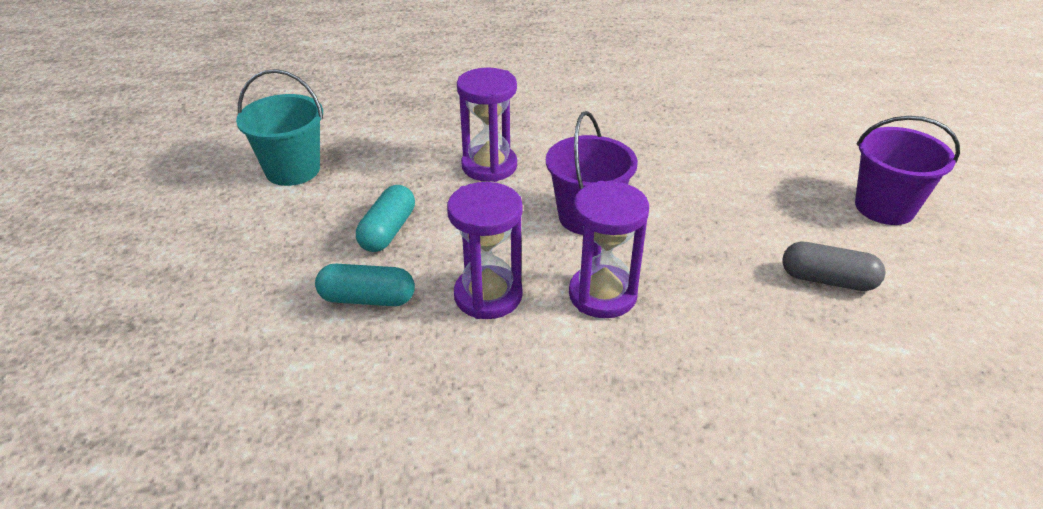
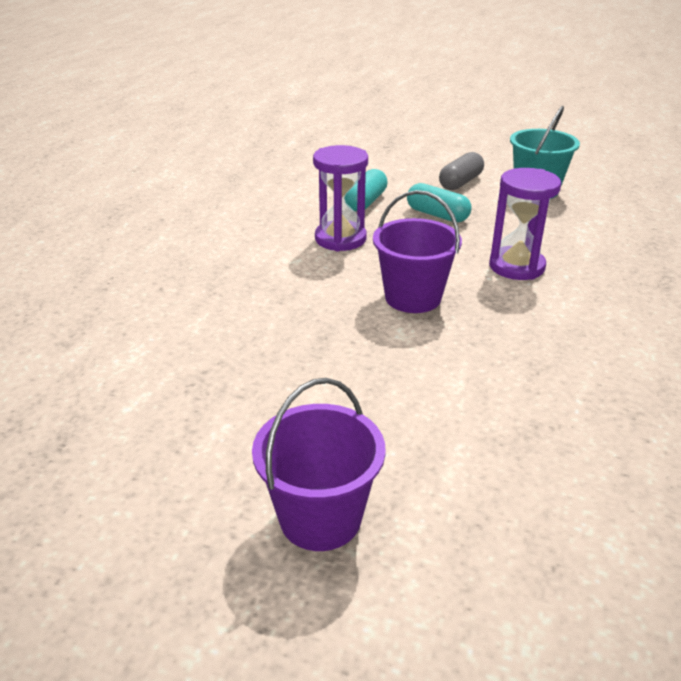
camera: 110 degrees right, 5 degrees down
(602, 295) = (308, 281): purple hourglass -> none
(827, 280) = (238, 404): grey capsule -> grey capsule (460, 182)

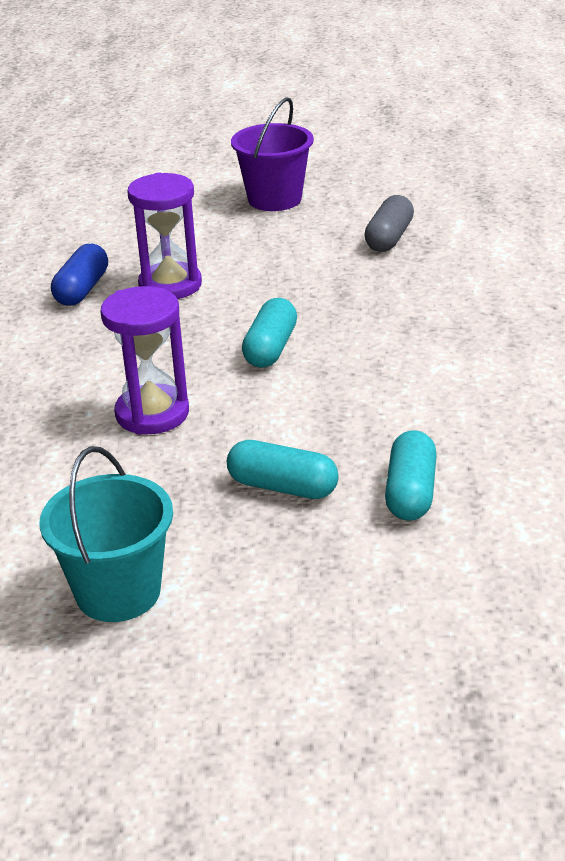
camera: 165 degrees right, 0 degrees up
(340, 239) = (402, 410): purple hourglass -> purple hourglass (170, 285)
(413, 297) = (270, 348): purple bucket -> turquoise capsule
(460, 182) = (264, 585): grey capsule -> grey capsule (389, 238)
(595, 401) = (82, 289): none -> blue capsule

